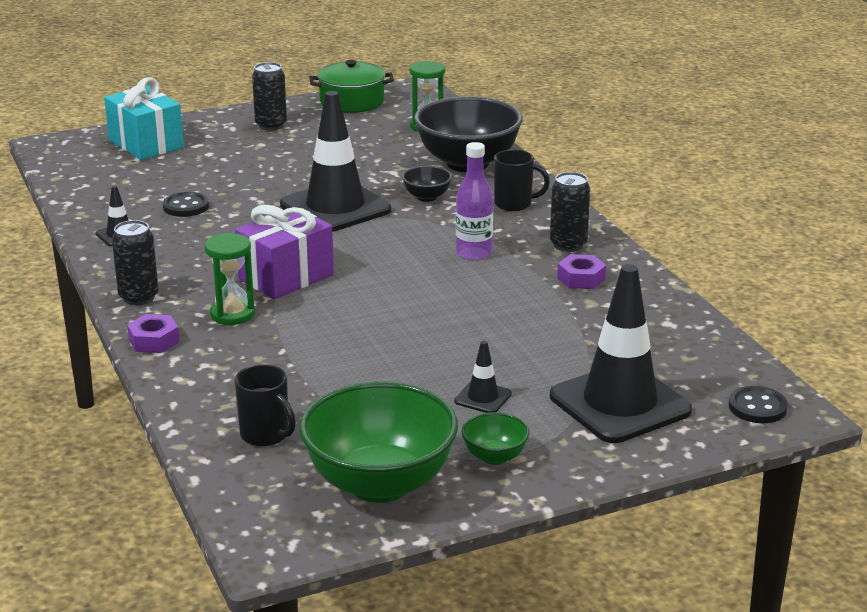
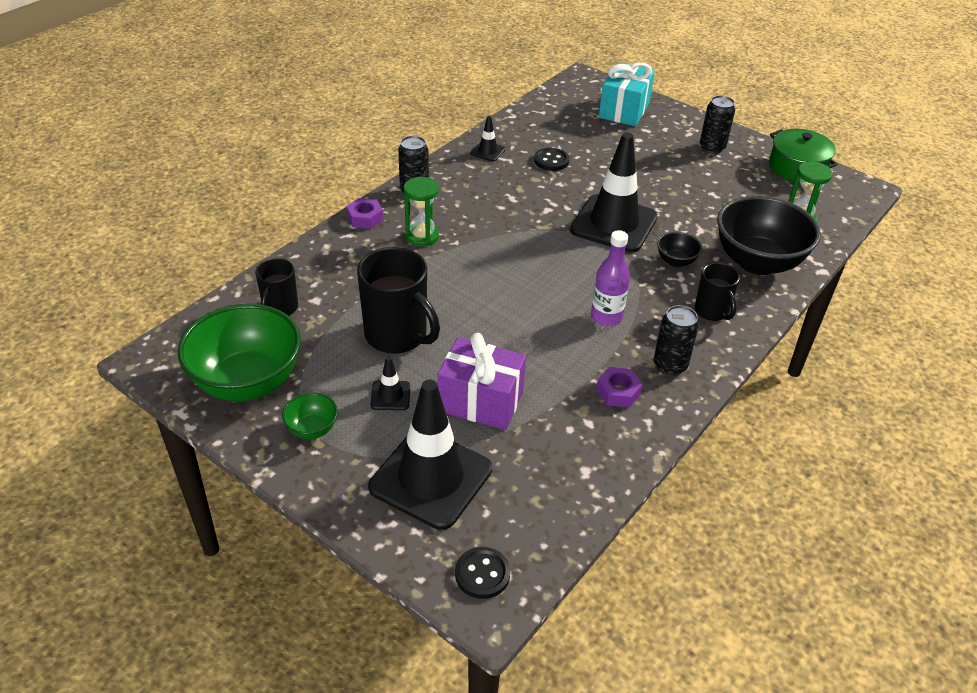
camera: 60 degrees right, 15 degrees up
(286, 277) = (491, 240): purple gift -> purple gift (480, 401)
(391, 371) = (397, 336): none -> black mug

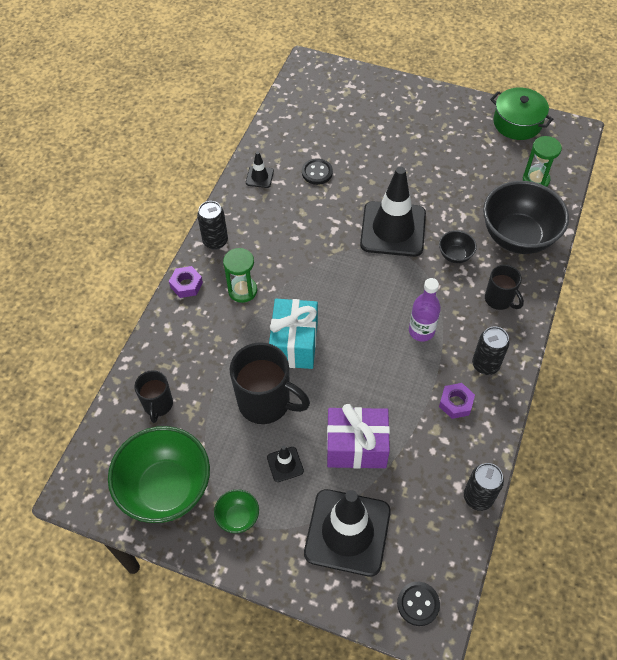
camera: 15 degrees left, 15 degrees up
(624, 110) = (356, 95): turquoise gift -> turquoise gift (294, 344)
(712, 148) = (443, 119): black can -> black can (478, 497)

